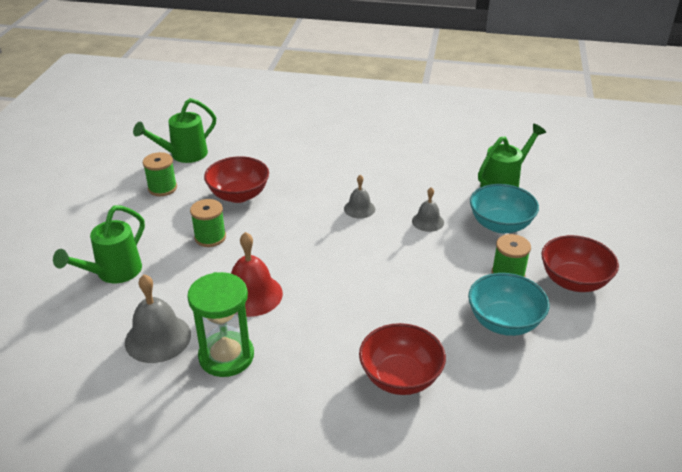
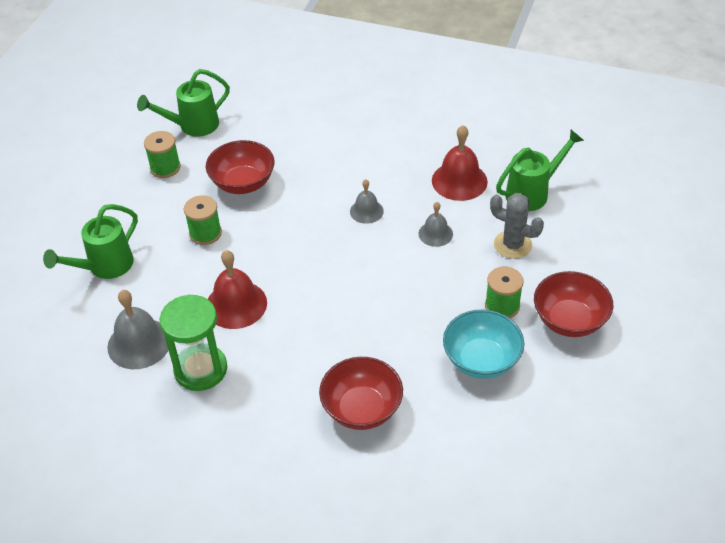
camera: 10 degrees right, 10 degrees up
(436, 180) = (459, 181): none -> red bell
(500, 225) = (512, 245): turquoise bowl -> grey cactus

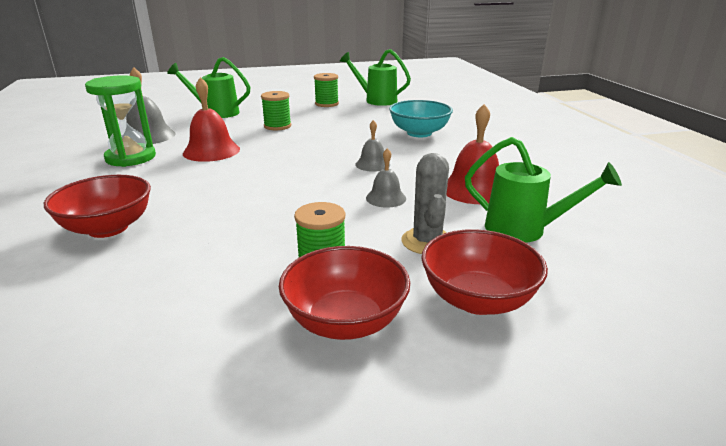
camera: 55 degrees right, 20 degrees down
(243, 183) = (343, 123): red bowl -> red bowl (477, 299)
(481, 360) = (220, 275): turquoise bowl -> turquoise bowl (419, 133)

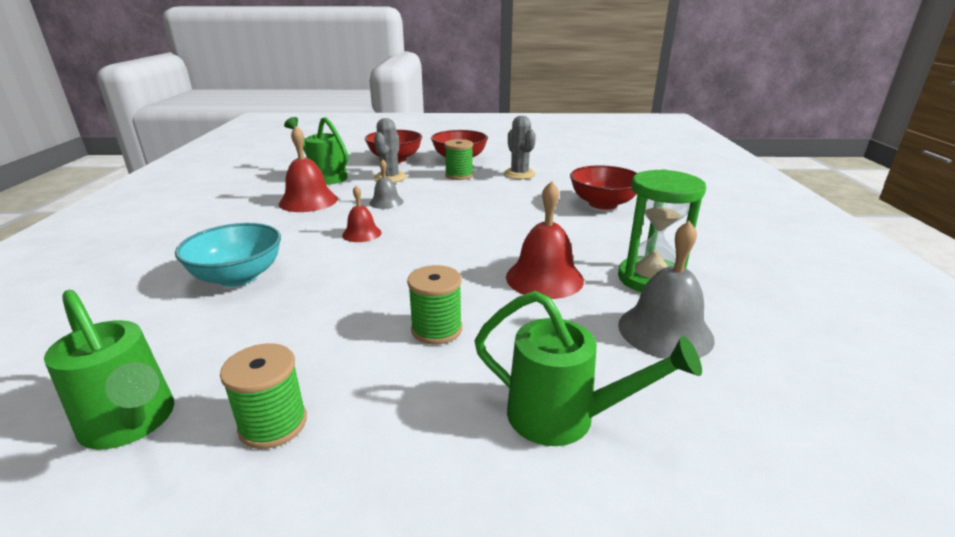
camera: 165 degrees left, 0 degrees up
(214, 282) = (519, 174): none -> grey cactus
(372, 164) = (362, 233): grey bell -> red bell

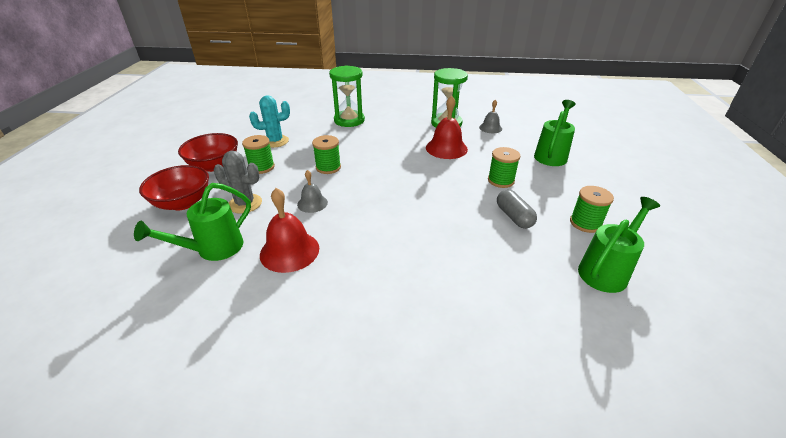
camera: 85 degrees left, 10 degrees up
(238, 277) = (448, 266): turquoise bowl -> none
(322, 335) = (514, 217): none -> grey capsule
(362, 233) = (377, 212): red bell -> none
(463, 203) = (328, 167): none -> green spool
(519, 174) = (275, 141): grey cactus -> turquoise cactus
(603, 204) = (349, 120): red bowl -> green hourglass
(665, 331) = (490, 128): grey bell -> grey bell, size x0.59

